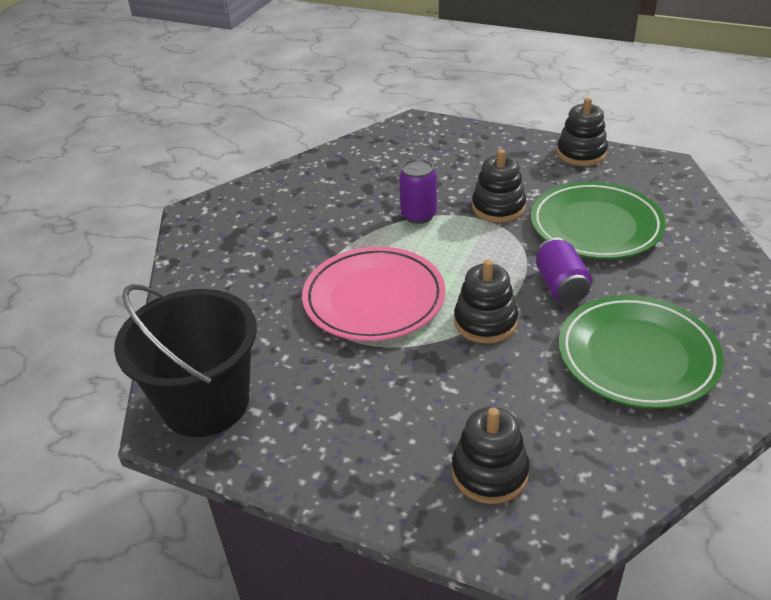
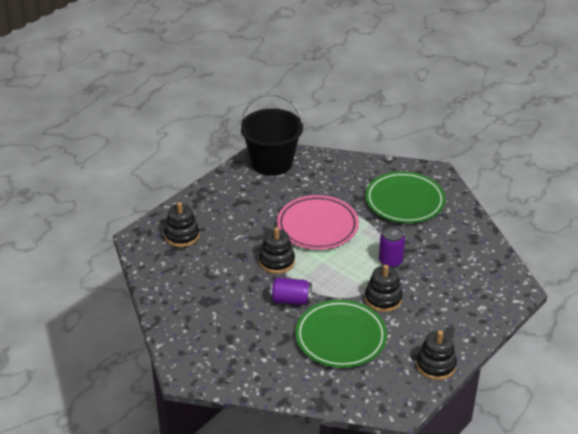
camera: 105 degrees right, 0 degrees up
(637, 356) = (220, 308): green plate -> green plate (404, 201)

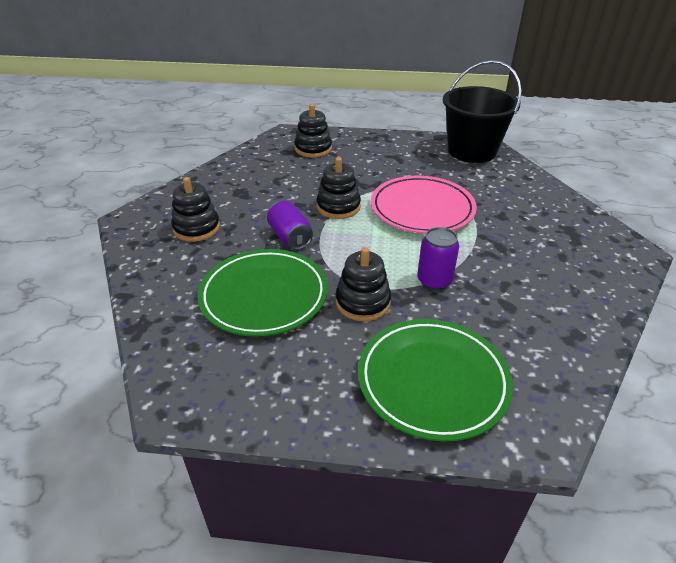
camera: 55 degrees right, 0 degrees up
(404, 201) = (549, 249): green plate -> green plate (432, 381)
(435, 365) = (285, 407): black stacking toy -> black stacking toy (196, 228)

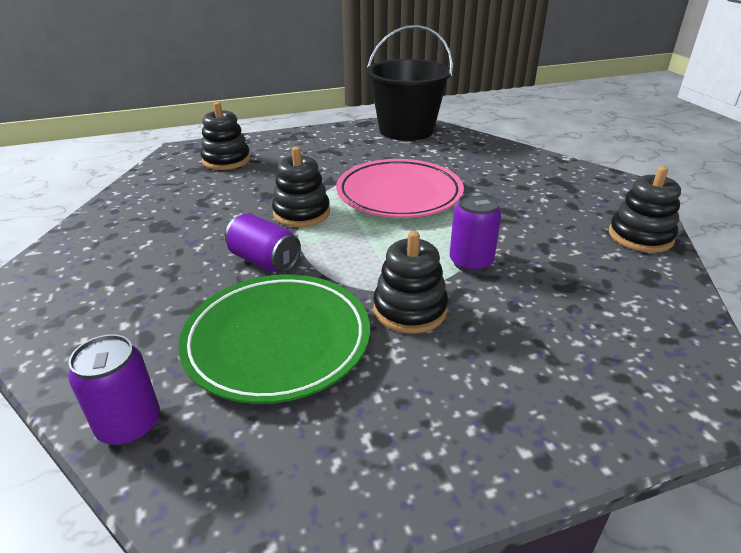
camera: 25 degrees left, 5 degrees down
(156, 319) = (129, 425): none -> purple can
(196, 228) = (122, 283): black stacking toy -> black stacking toy (640, 236)
(432, 381) = (559, 373): green plate -> none

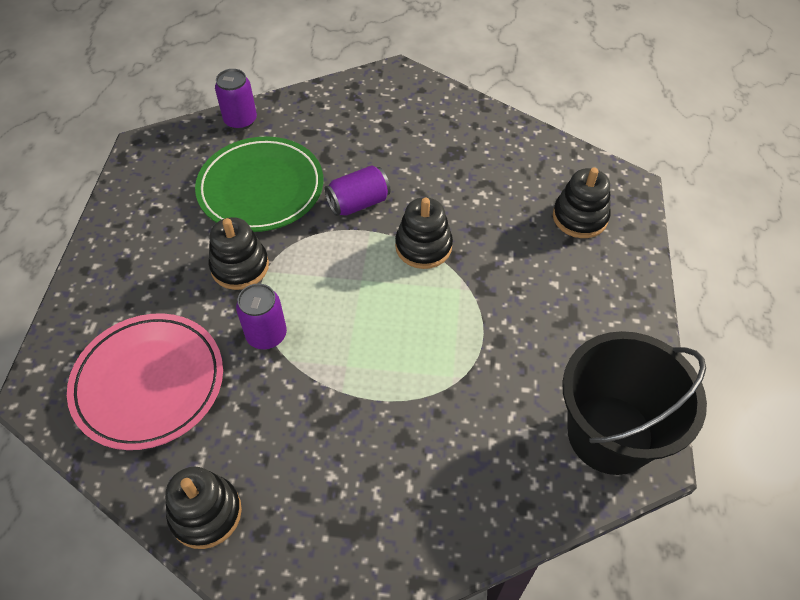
camera: 115 degrees right, 20 degrees up
(399, 194) = (419, 338): pink plate -> pink plate (149, 383)

